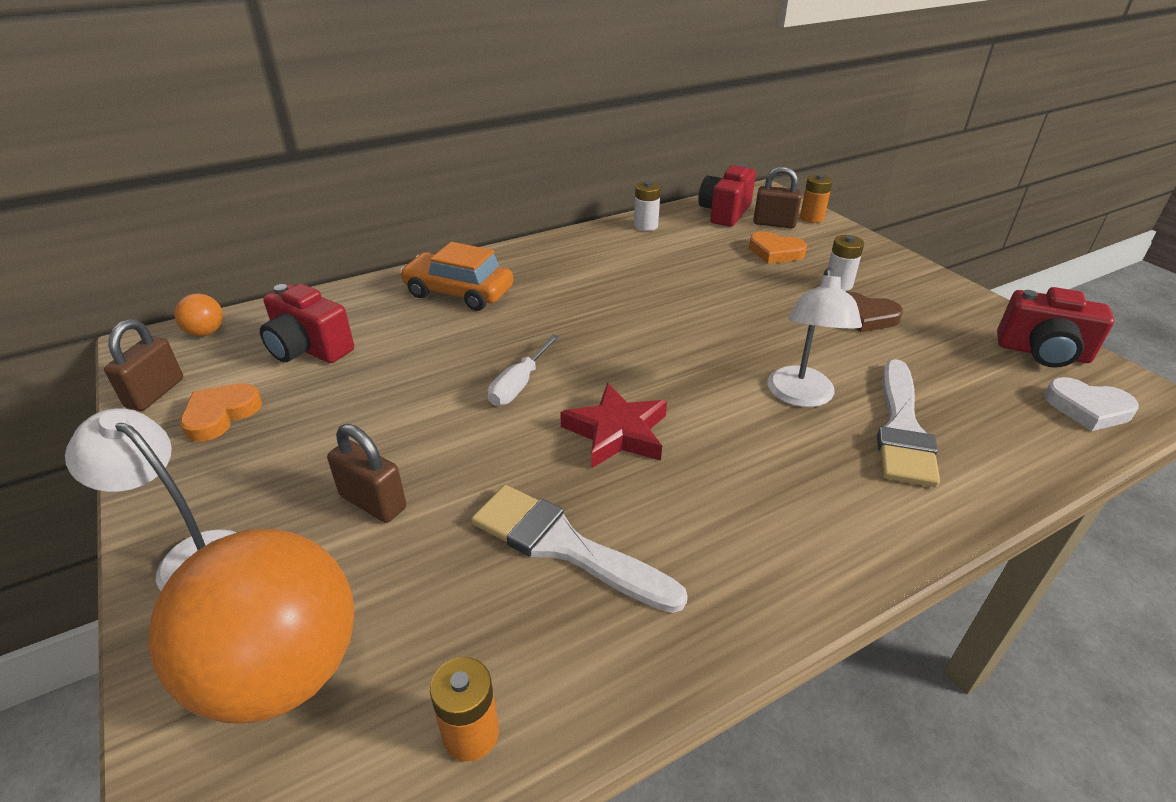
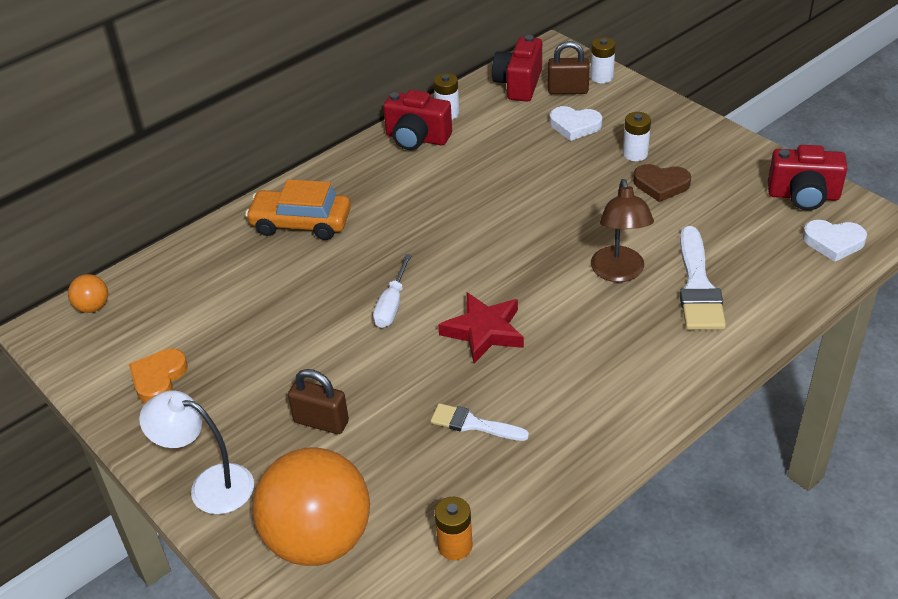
camera: 10 degrees left, 5 degrees up
(155, 393) = (89, 371): brown padlock -> none
(309, 349) = (196, 305): red camera -> red camera (417, 138)
(564, 546) = (473, 424): white brush -> white brush, size x0.60
(775, 252) = (574, 126): orange heart -> white heart
(801, 396) = (619, 273): white lamp -> brown lamp
(811, 218) = (601, 77): orange battery -> white battery

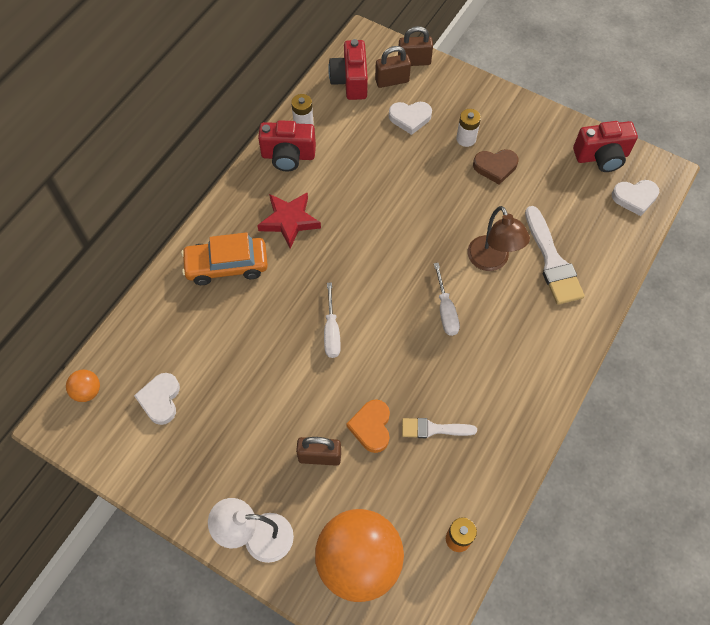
camera: 20 degrees left, 20 degrees up
(158, 378) = (174, 448): orange heart -> orange heart (371, 427)
(166, 330) = (160, 399): none -> white heart
(484, 331) = (411, 341): red star -> red star (289, 221)
(540, 310) = (445, 310): none -> white screwdriver
(601, 77) = (414, 61): white battery -> brown padlock

